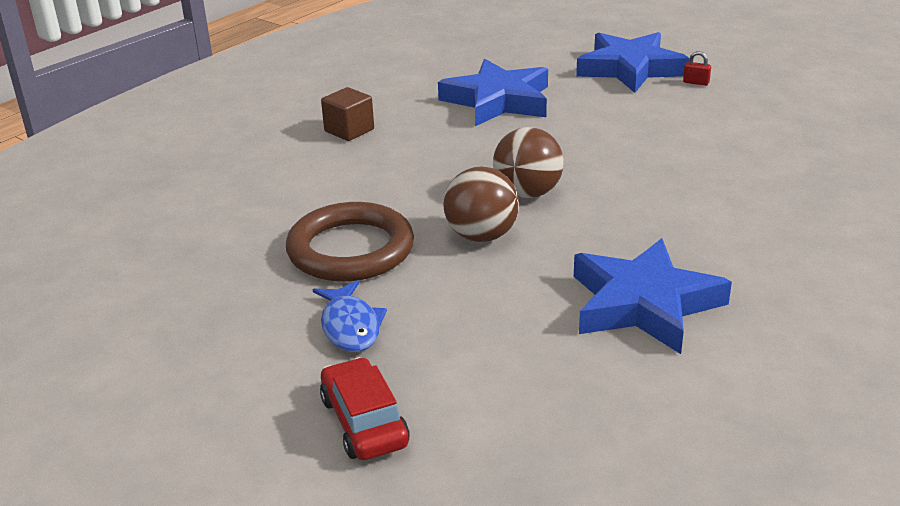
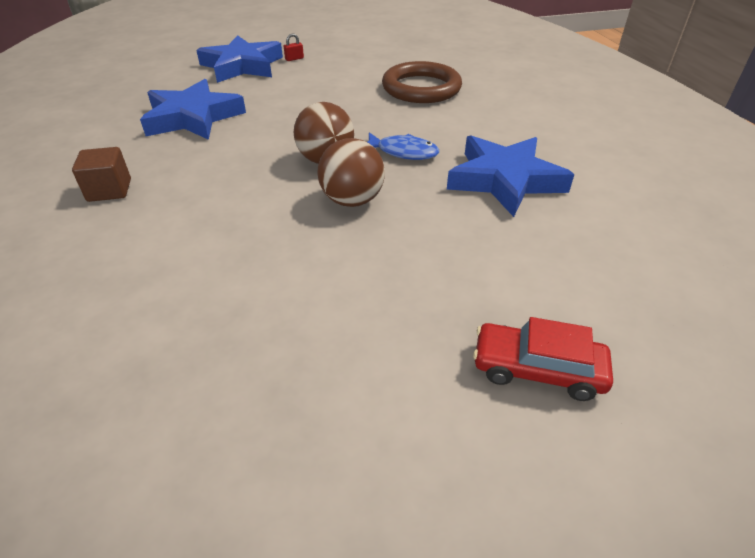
camera: 55 degrees left, 10 degrees up
(350, 249) = (285, 268): brown ring -> brown ring (421, 88)
(350, 326) = (396, 317): blue fish -> blue fish (403, 152)

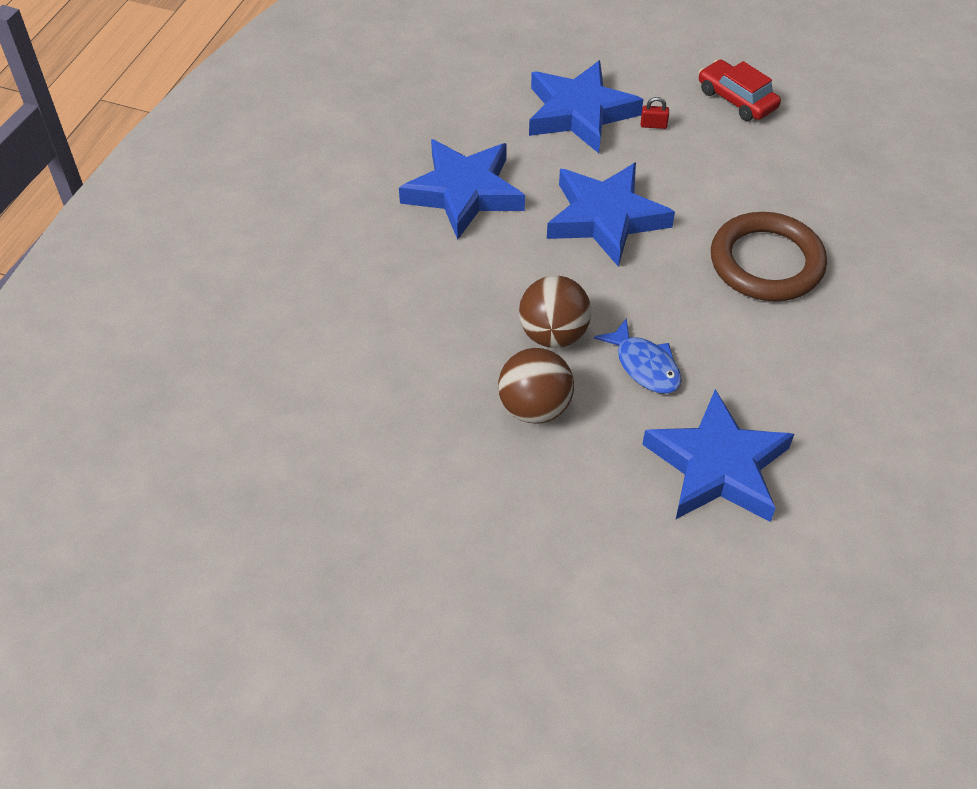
camera: 35 degrees right, 10 degrees up
(109, 190) = (326, 273): brown cube -> none
(305, 100) = (606, 218): none -> blue star
(537, 369) = (534, 678): red car -> red car (736, 99)

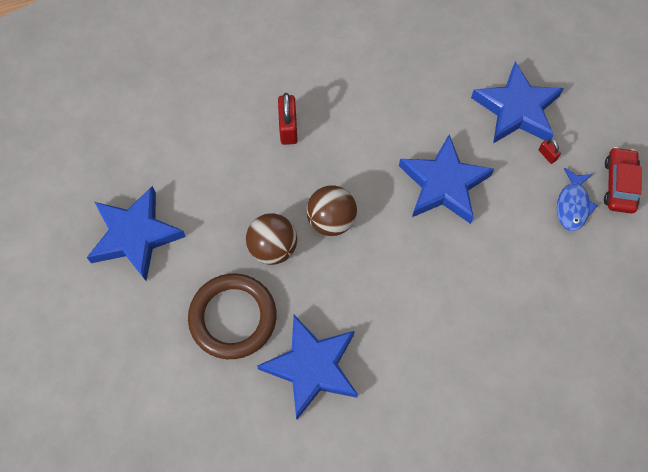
camera: 50 degrees right, 15 degrees up
(397, 298) = (288, 128): none -> red padlock
(464, 193) = (393, 100): blue star -> blue star (135, 236)
(644, 365) = (350, 281): blue fish -> blue fish (572, 205)
(766, 262) = (491, 294): brown ring -> brown ring (233, 317)

